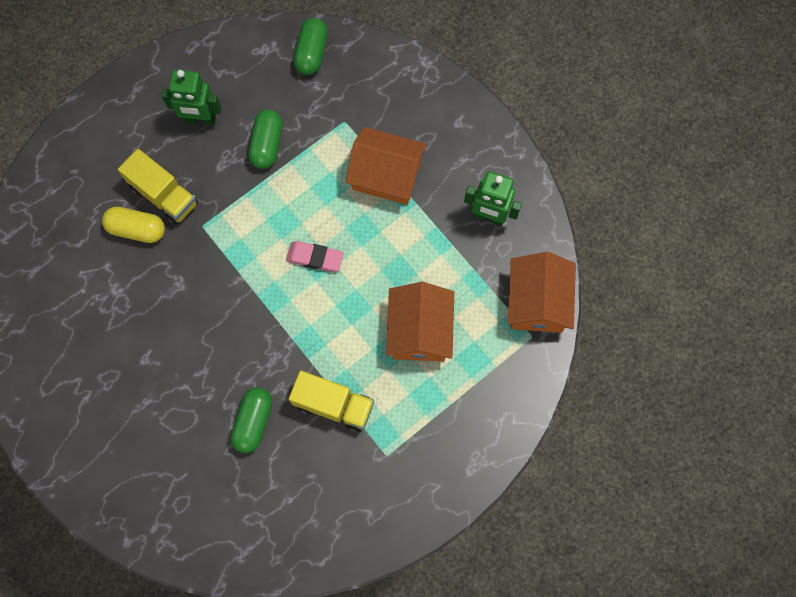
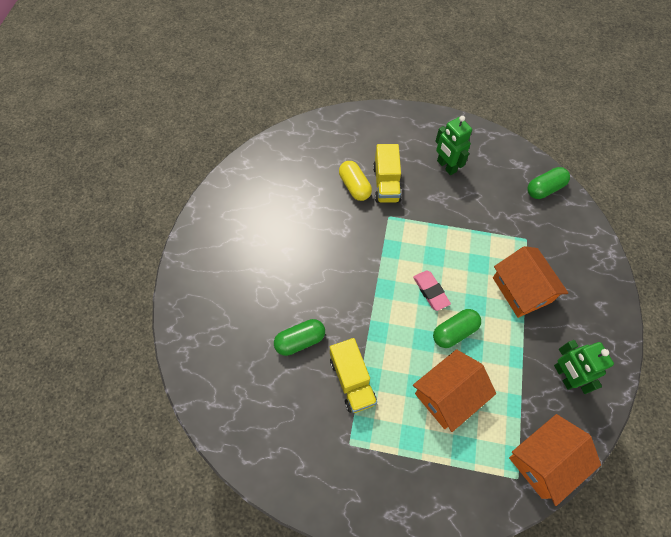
camera: 50 degrees right, 10 degrees down
(267, 145) = (468, 210): green capsule -> green capsule (454, 332)

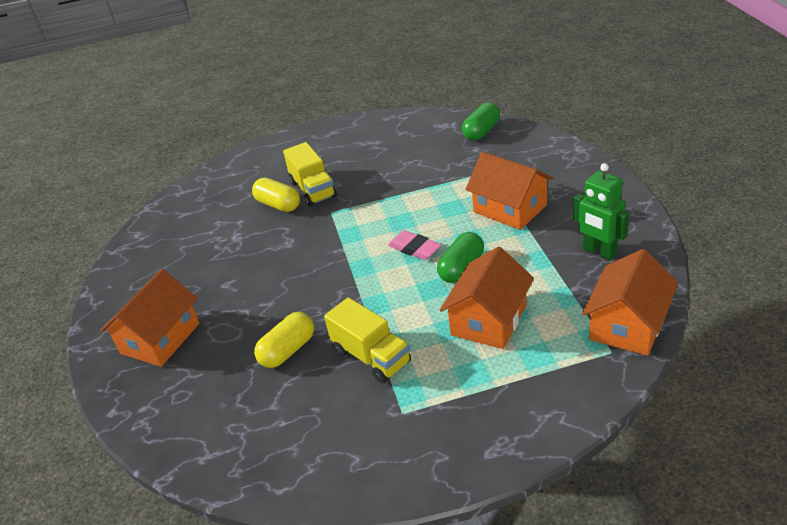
camera: 20 degrees left, 25 degrees down
(223, 278) = (160, 338): none -> orange house
(300, 340) = (288, 350): green capsule -> yellow capsule
(446, 166) = (370, 154): green robot -> none

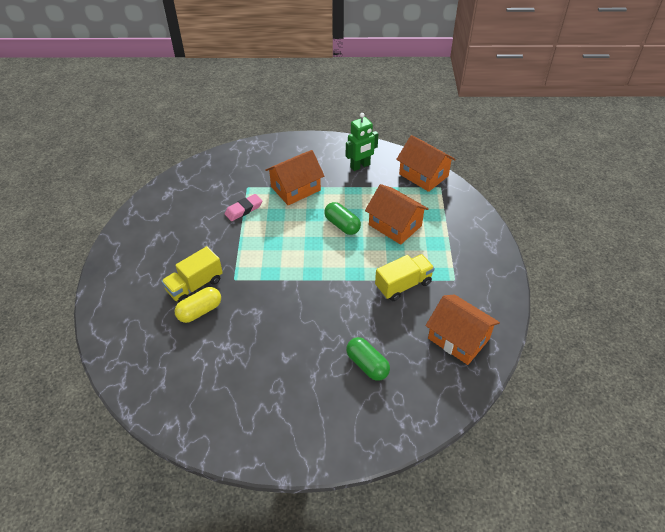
camera: 80 degrees left, 10 degrees up
(160, 338) = (329, 410): orange house -> orange house (458, 338)
(288, 350) = (378, 328): yellow capsule -> none
(313, 189) = (195, 285): yellow truck -> yellow truck turned 150 degrees clockwise
(414, 249) = (309, 242): pink eraser -> pink eraser (243, 209)
(481, 131) = (195, 177): green capsule -> green capsule (367, 365)

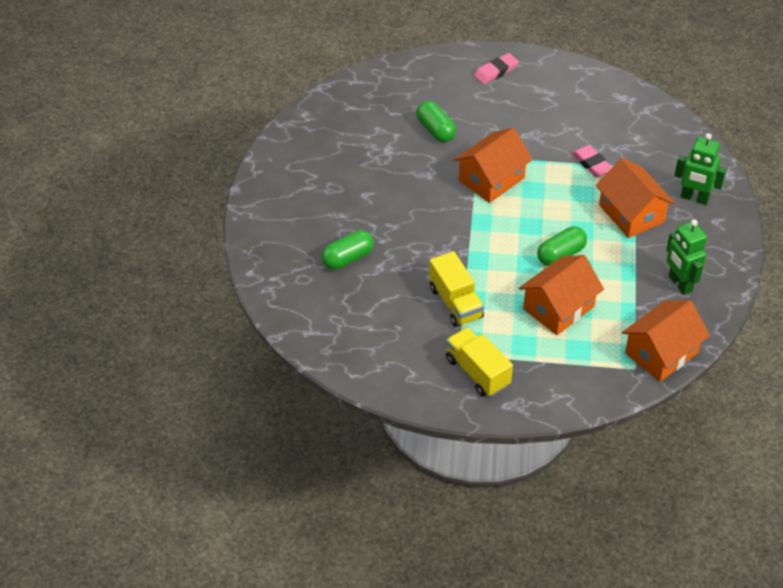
camera: 95 degrees right, 0 degrees up
(124, 272) = (496, 71): none -> pink eraser
(195, 285) = (471, 125): yellow truck -> yellow truck (477, 372)
(200, 311) = (435, 130): yellow capsule -> green capsule
(278, 158) = (694, 198): none -> green robot
(458, 338) = (370, 342): orange house -> orange house (491, 179)

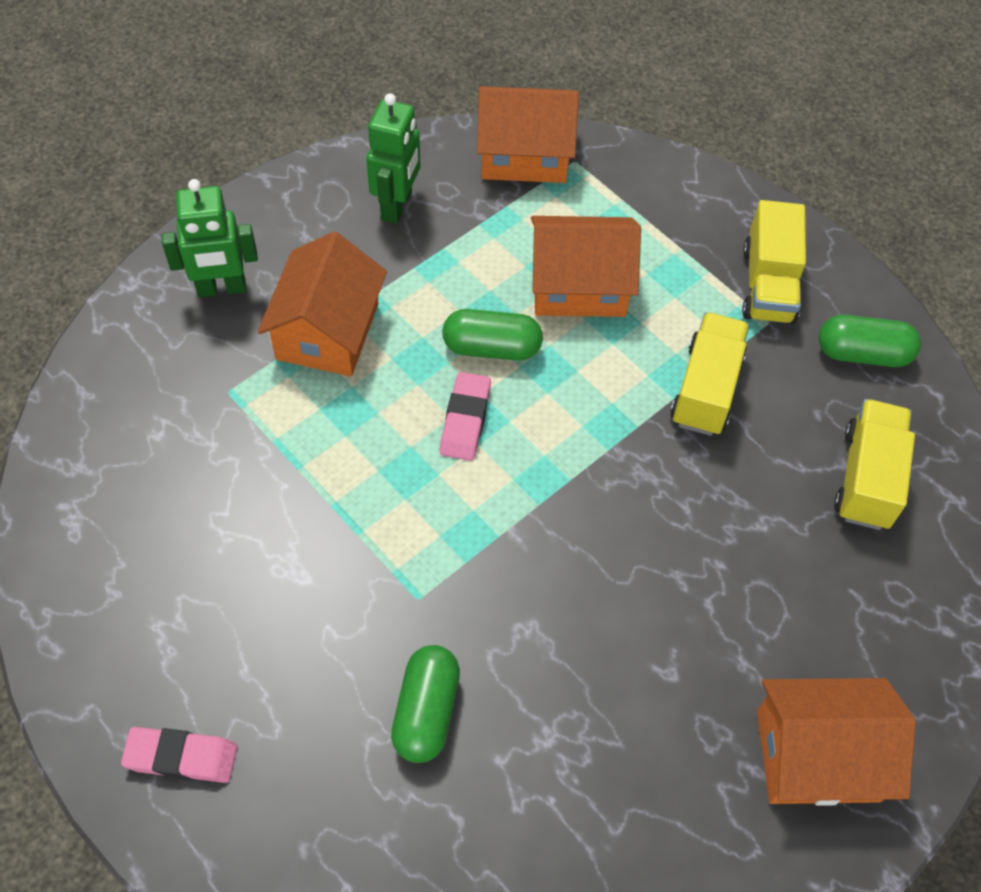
camera: 140 degrees left, 10 degrees up
(347, 258) = (800, 575): green capsule -> green capsule (862, 354)
(353, 314) = (867, 478): none -> yellow truck
(491, 179) = (446, 539): orange house -> orange house (817, 755)
(592, 164) = (275, 444): pink eraser -> pink eraser (465, 420)
(694, 198) = (221, 288): green robot -> green robot turned 105 degrees clockwise

